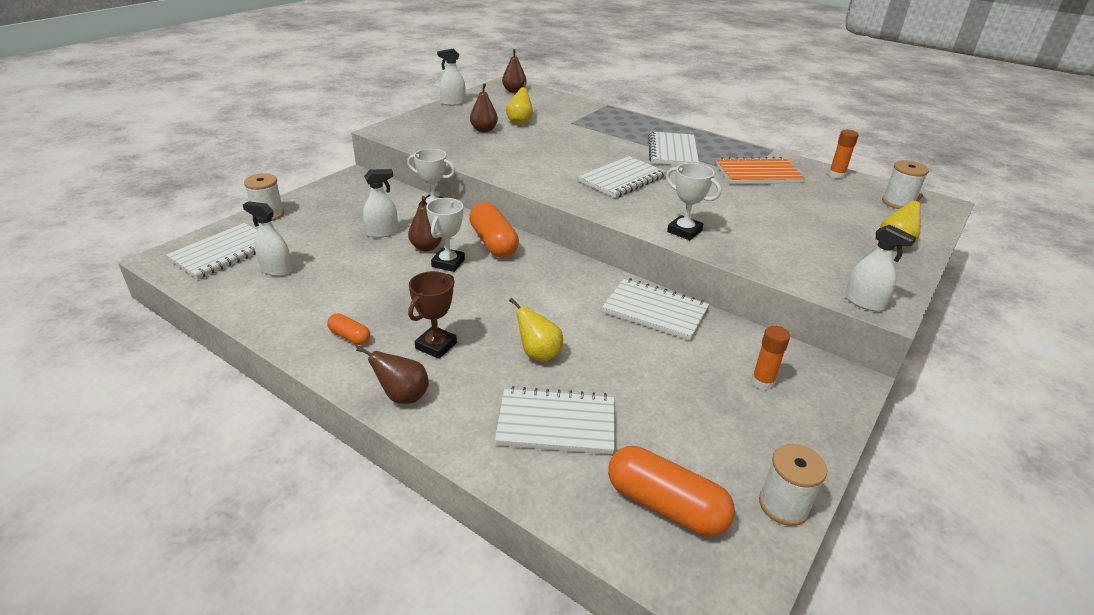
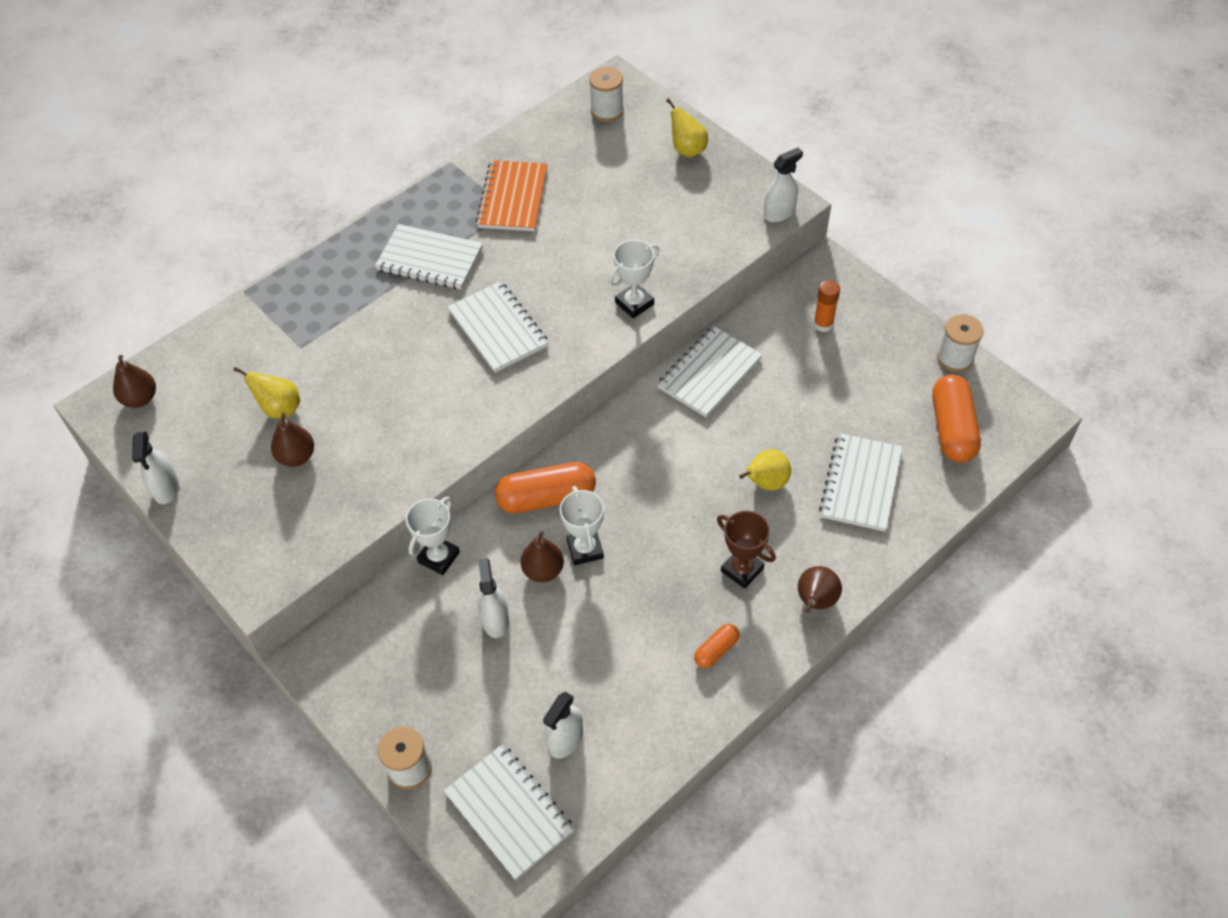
camera: 75 degrees left, 20 degrees up
(448, 263) = (585, 549): white trophy -> white trophy turned 45 degrees clockwise
(665, 505) = (952, 429): orange capsule -> orange capsule turned 45 degrees counterclockwise
(836, 175) = (533, 132): orange glue stick -> none

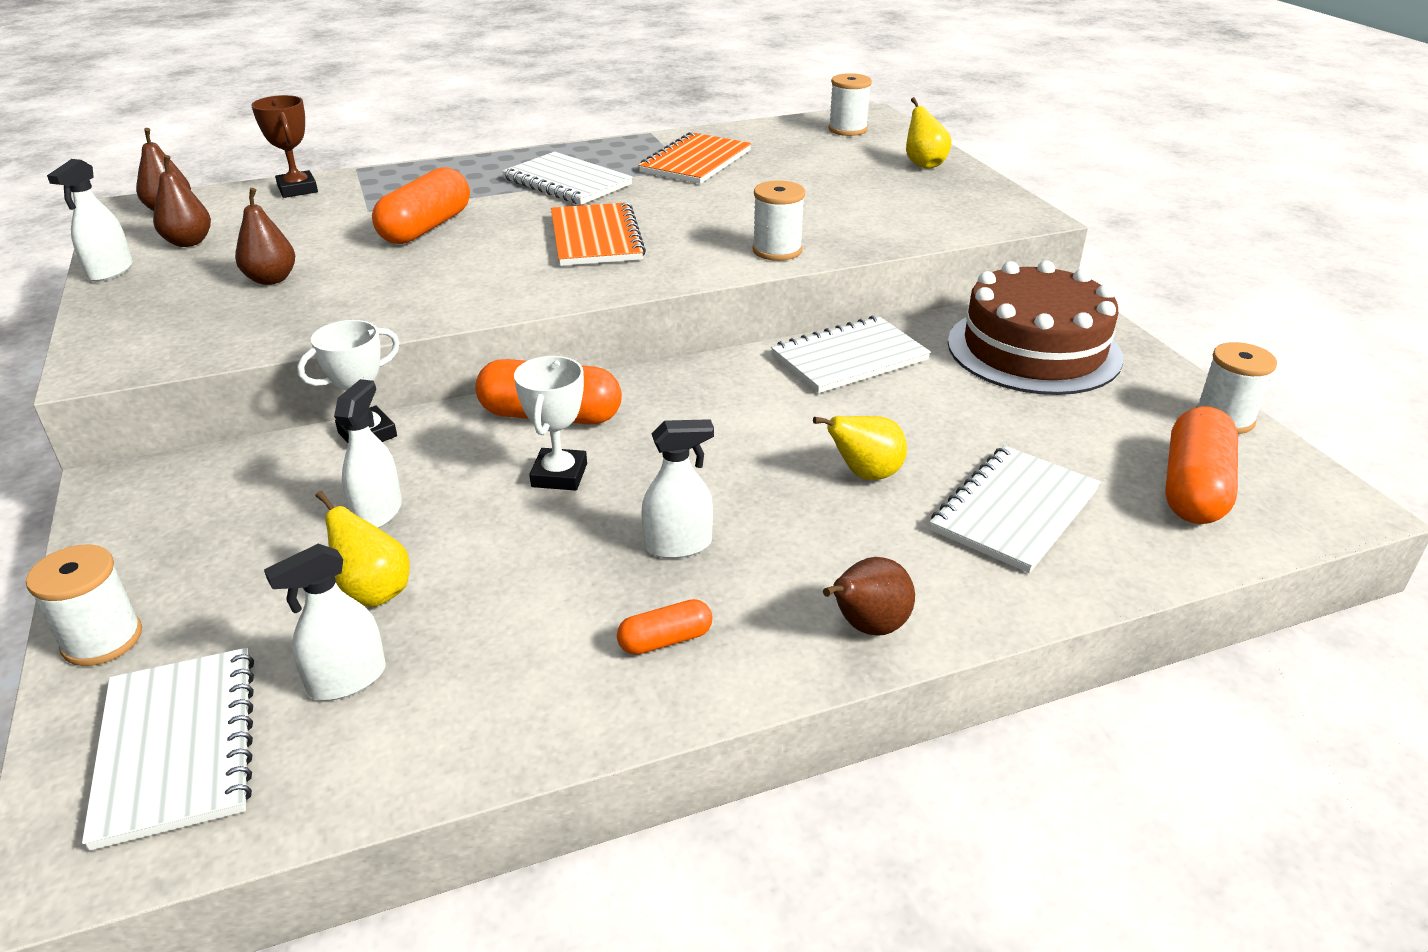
camera: 20 degrees right, 20 degrees down
(279, 408) = (296, 244): yellow pear -> yellow pear (373, 592)
(363, 356) = (426, 227): none -> orange capsule
(498, 329) = (596, 238): white notebook -> orange notebook
(543, 570) = (486, 481): brown pear -> brown pear (188, 242)
(634, 303) = (777, 250): white trophy -> white spool
(742, 570) = (770, 557): brown trophy -> brown trophy (298, 189)
(779, 213) = (1013, 221): white spray bottle -> white spray bottle (678, 545)
(823, 324) = (1033, 349): orange glue stick -> brown cake

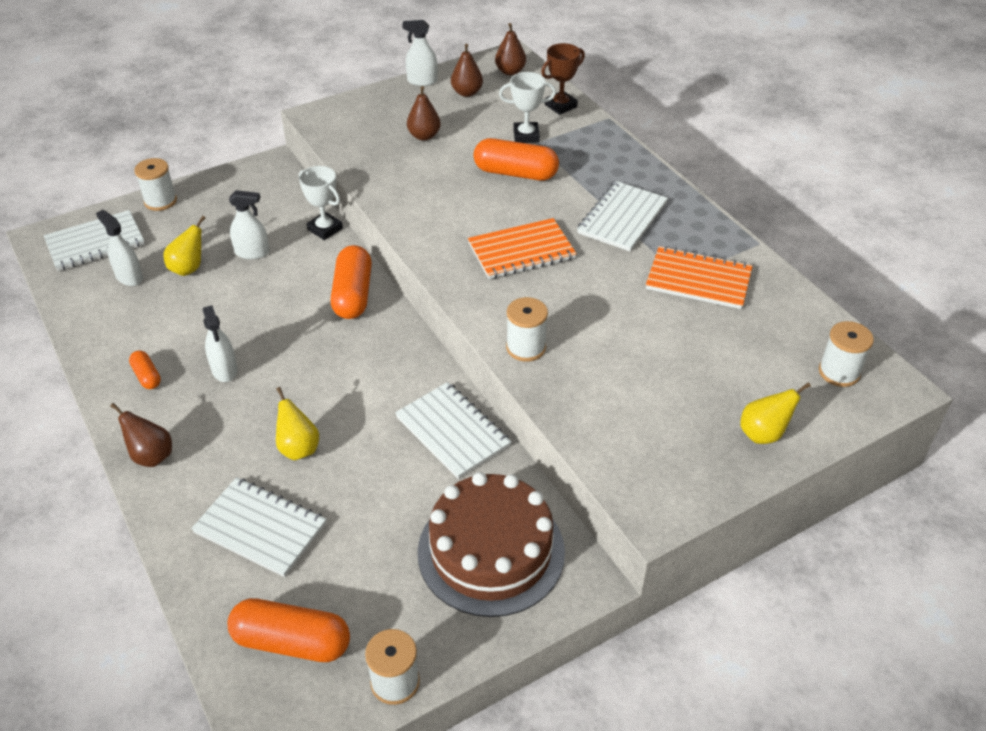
camera: 80 degrees right, 10 degrees up
(559, 475) = (289, 311): white trophy -> white trophy (526, 136)

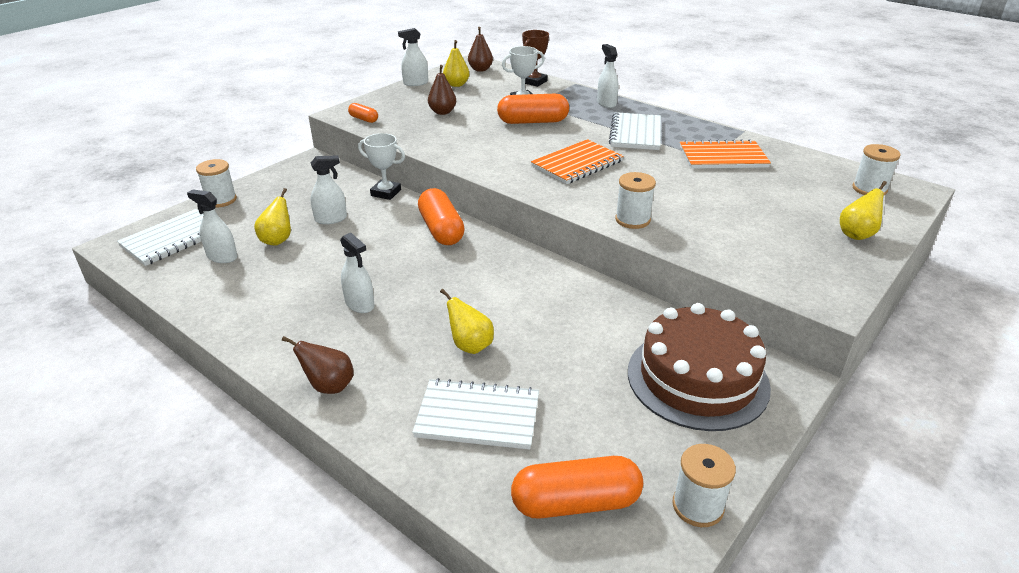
camera: 20 degrees left, 10 degrees down
(147, 376) = (285, 325): orange capsule -> orange capsule (363, 119)
(452, 432) = (597, 302): white notebook -> none
(467, 93) = (456, 84): brown pear -> yellow pear
(622, 160) = (606, 103): none -> white spray bottle

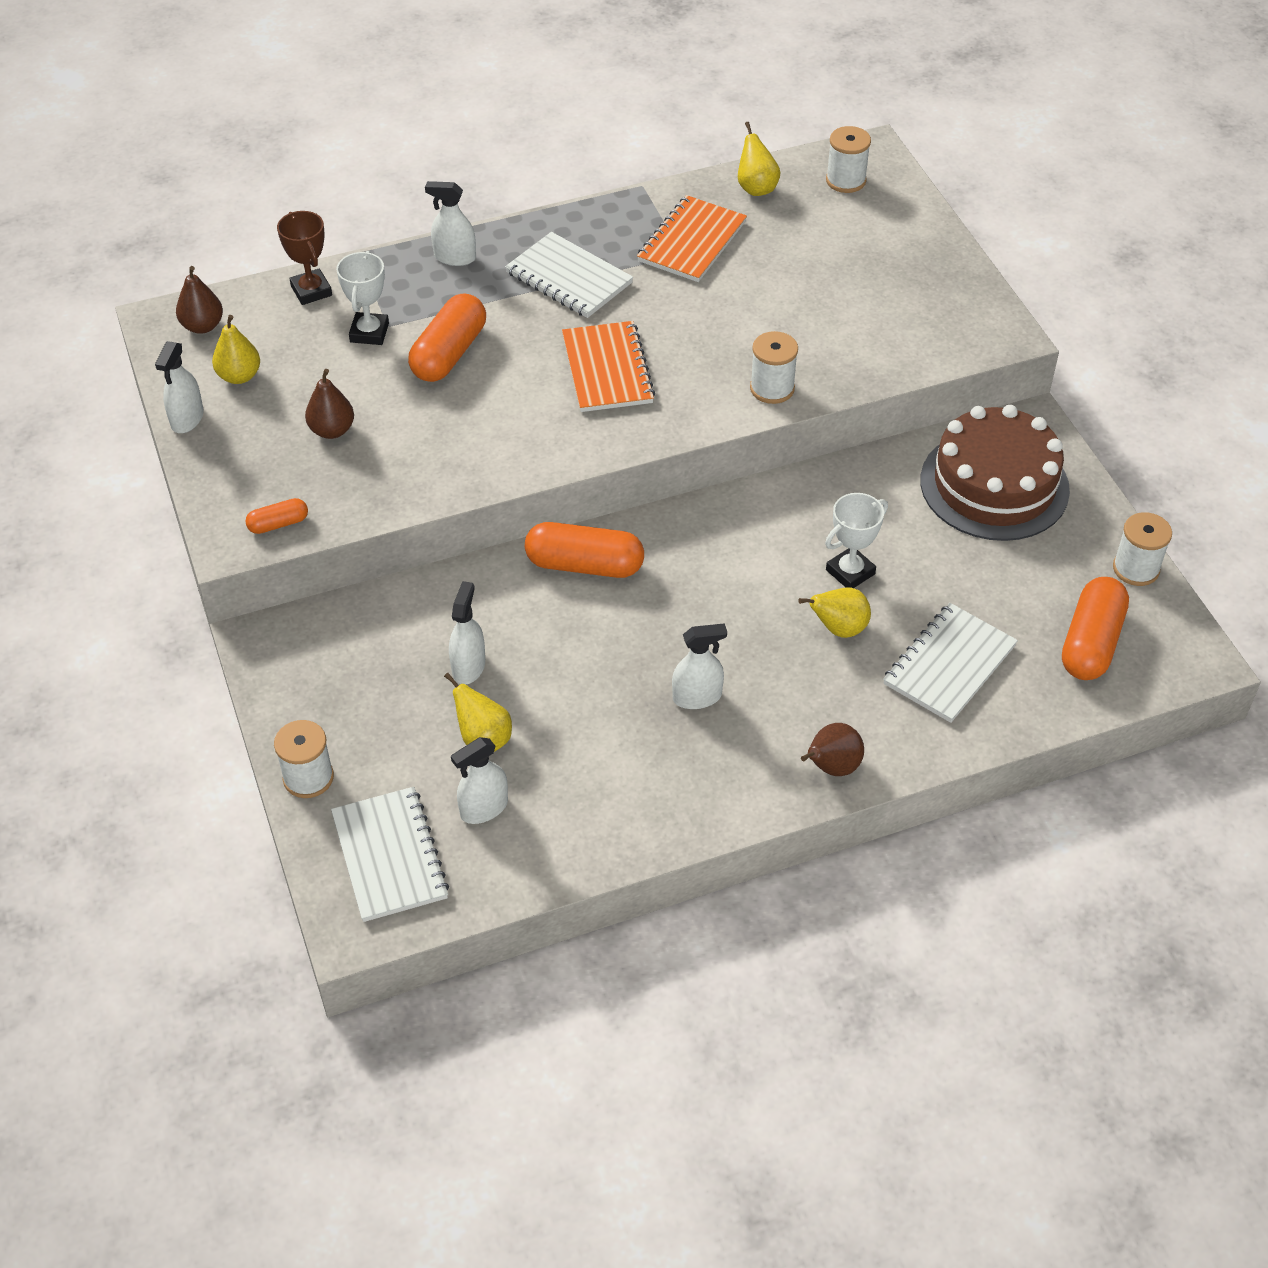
camera: 60 degrees left, 15 degrees up
(386, 193) = (439, 586): white trophy -> white trophy (850, 572)
(856, 234) = (918, 246): yellow pear -> yellow pear (756, 188)

